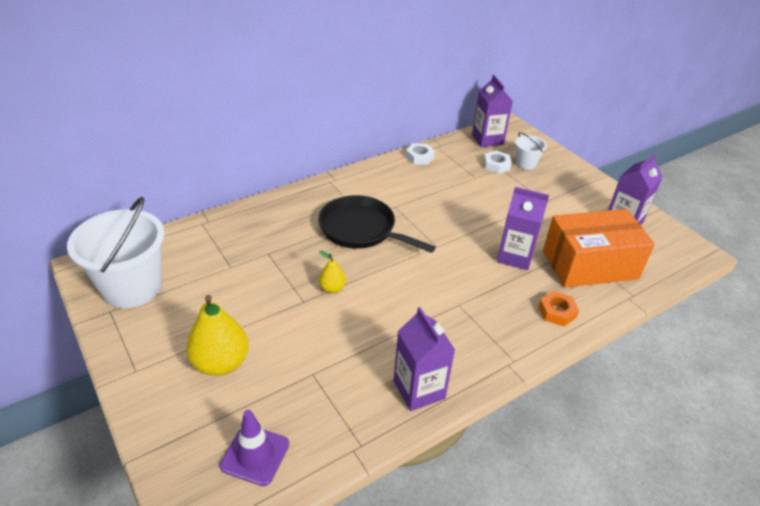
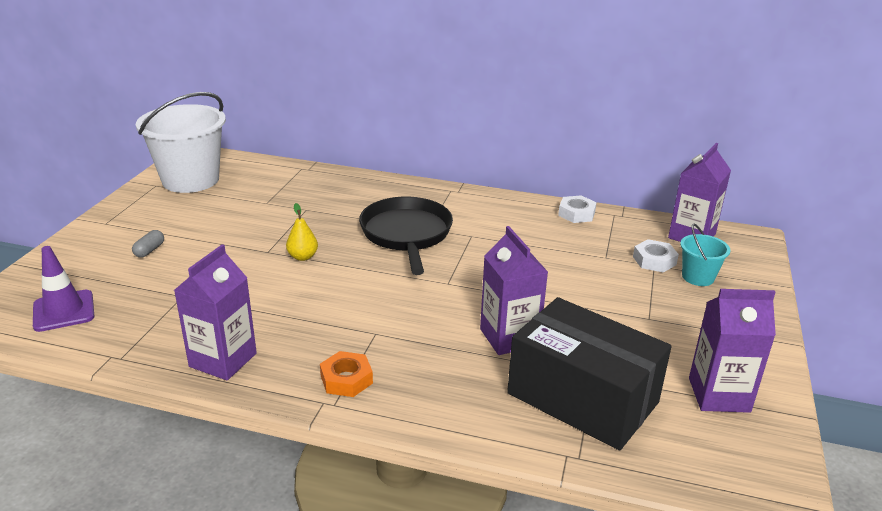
camera: 50 degrees right, 10 degrees down
(221, 363) = (149, 250): yellow pear -> grey capsule
(526, 163) = (698, 277): white bucket -> turquoise bucket
(557, 312) = (455, 404): orange nut -> orange nut (346, 379)
(589, 264) = (582, 398): orange box -> black box

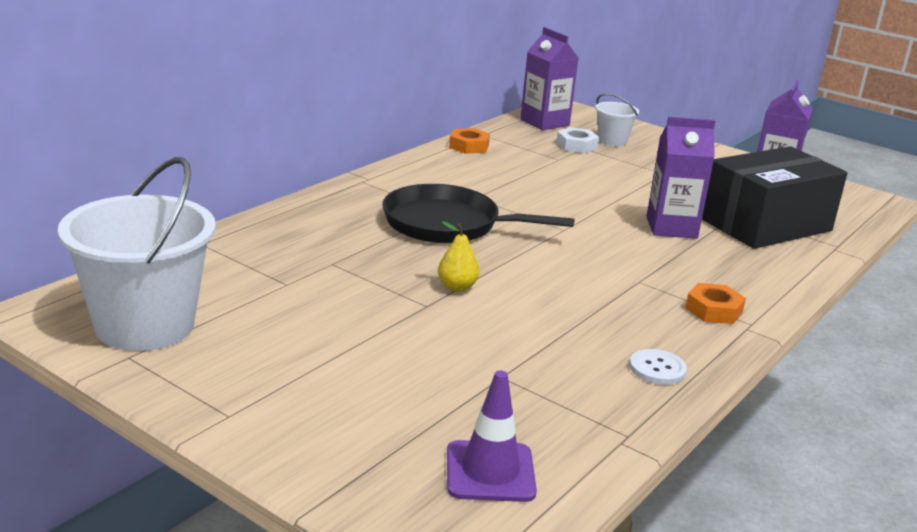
camera: 70 degrees left, 5 degrees down
(149, 250) = (357, 386): grey capsule -> none
(223, 360) = (657, 369): purple carton -> white button
(576, 214) = (469, 146): white nut -> orange nut
(698, 277) = (612, 141): turquoise bucket -> white bucket

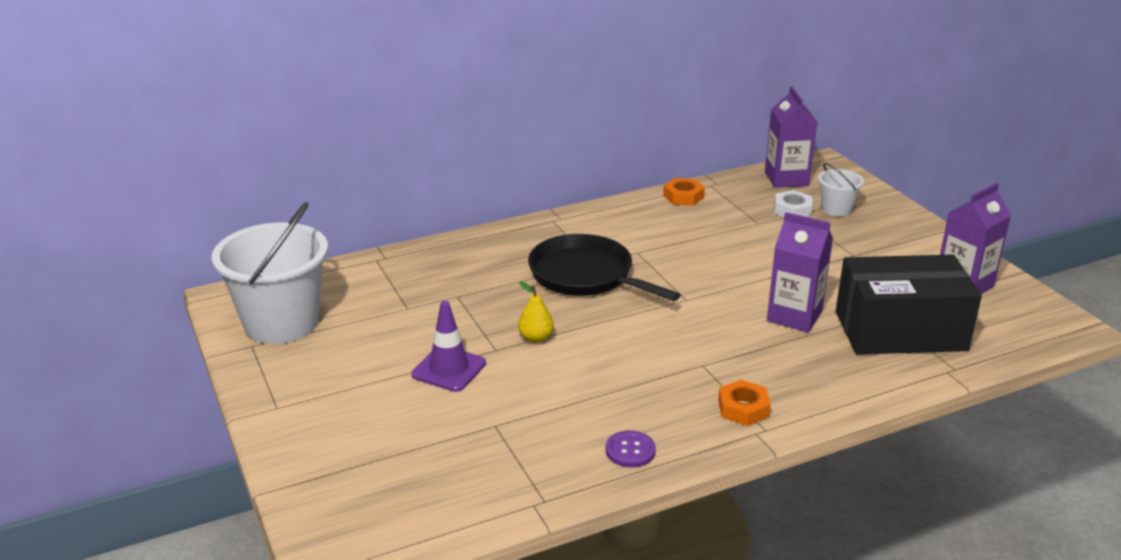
camera: 30 degrees right, 5 degrees up
(490, 472) = (411, 499): purple traffic cone -> purple traffic cone (449, 369)
(657, 369) = (630, 450): white button -> purple button

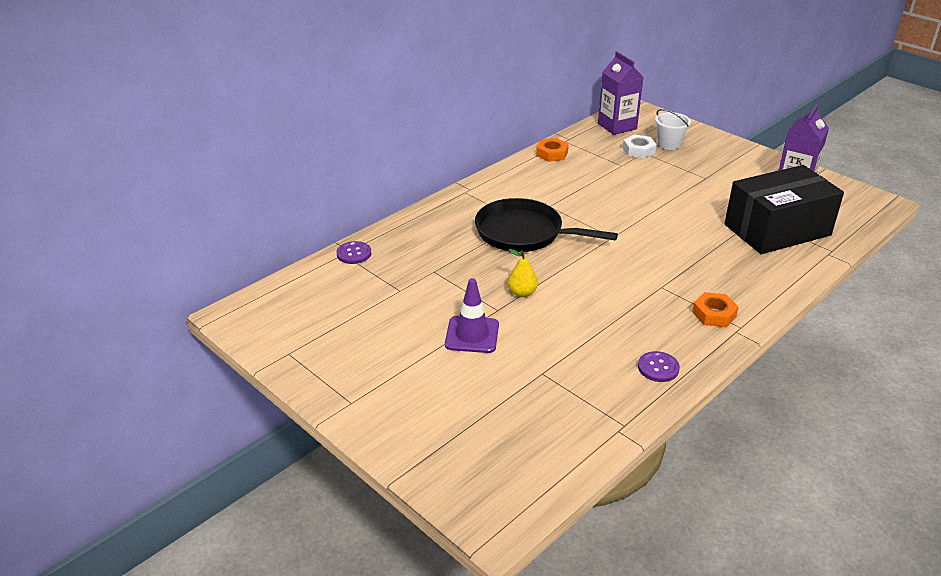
camera: 20 degrees left, 5 degrees up
(281, 323) = (300, 327): white bucket -> none
(387, 262) = (354, 254): none -> purple button
(794, 316) = (698, 234): purple carton -> none

